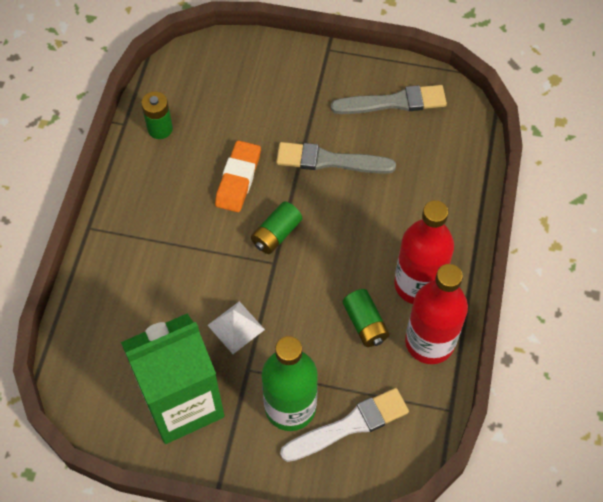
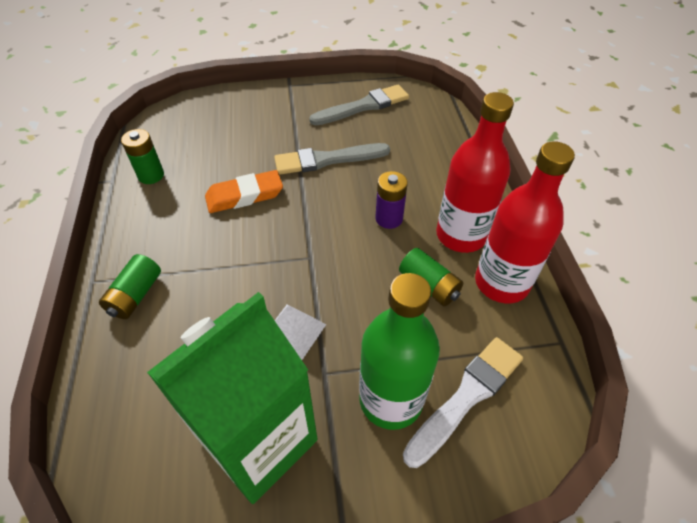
camera: 20 degrees left, 10 degrees down
(238, 179) = (244, 196): orange eraser -> orange eraser turned 75 degrees clockwise
(276, 234) = (301, 231): green battery -> green battery (135, 295)
(360, 246) = (389, 218): none -> purple battery

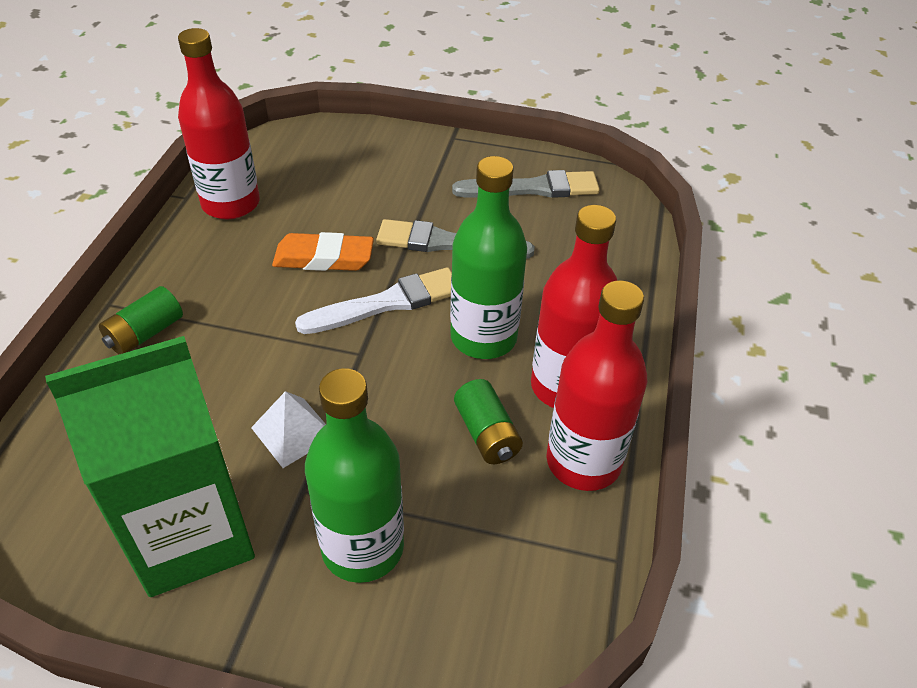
camera: 20 degrees right, 5 degrees down
(151, 175) = (231, 204): green battery -> red bottle
(389, 218) = (483, 337): purple battery -> green bottle
(466, 397) = (455, 578): white brush -> white brush (387, 303)

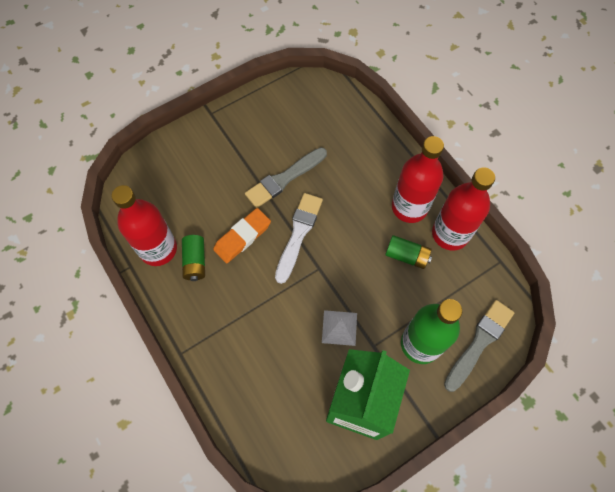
camera: 45 degrees left, 20 degrees up
(145, 333) = (219, 349): green battery -> green battery (195, 262)
(483, 337) = (355, 213): green bottle -> none
(532, 188) = (283, 114): grey brush -> grey brush (479, 342)

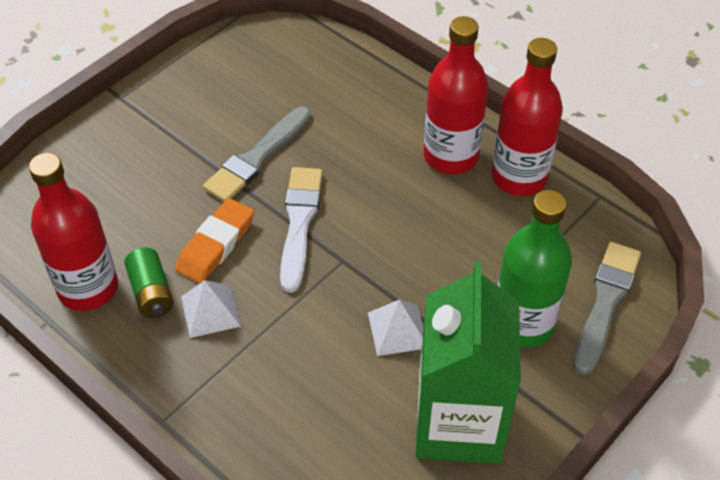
camera: 15 degrees left, 15 degrees down
(227, 284) = (210, 311): none -> white pyramid
(406, 256) = (466, 217): green battery -> none

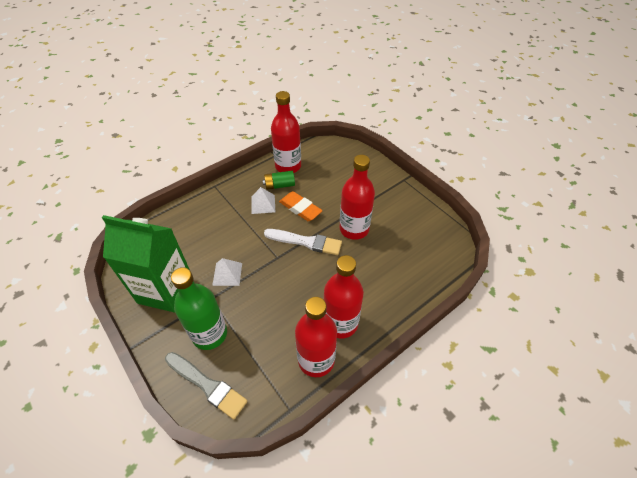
camera: 100 degrees right, 0 degrees up
(257, 158) = (354, 229): grey brush -> red bottle

